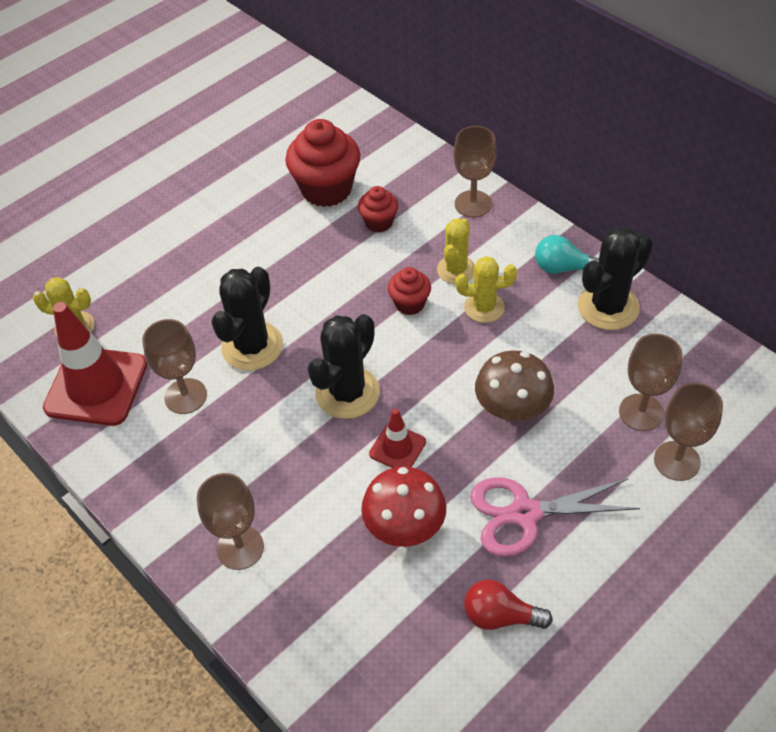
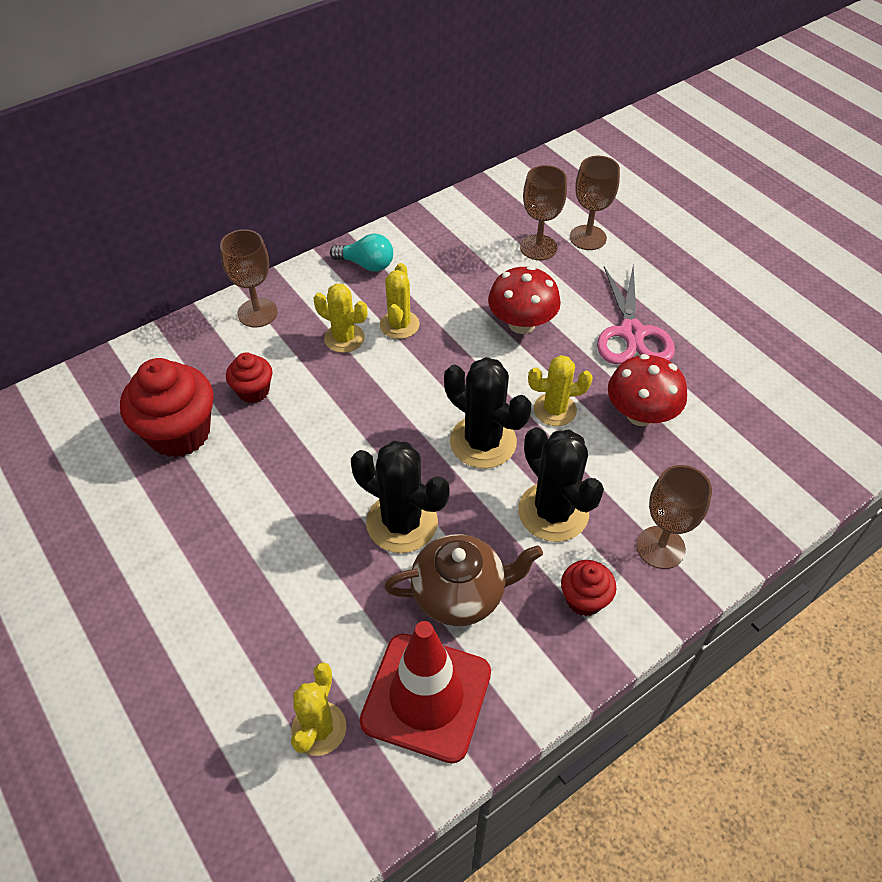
camera: 85 degrees left, 0 degrees up
(185, 396) = (460, 593): brown goblet -> brown teapot
(397, 448) = (555, 410): red traffic cone -> yellow cactus
(410, 304) = (378, 379): red cupcake -> red cupcake (584, 599)
(500, 616) = (727, 363): red light bulb -> none
(512, 408) = (521, 324): brown mushroom -> red mushroom
(563, 268) = (366, 264): turquoise light bulb -> turquoise light bulb turned 90 degrees counterclockwise
(608, 307) = (421, 245): black cactus -> black cactus (553, 512)

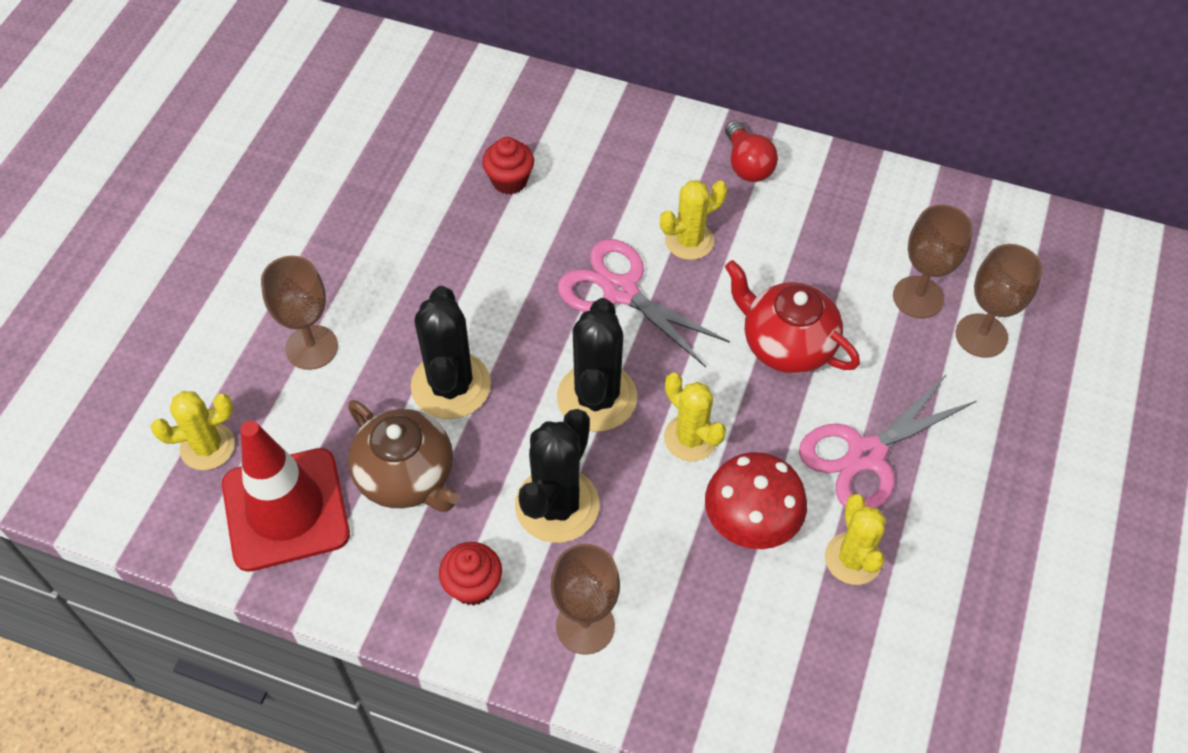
camera: 55 degrees right, 5 degrees up
(179, 433) = (421, 160): red cupcake -> none
(257, 313) = (605, 122): brown goblet -> brown goblet (311, 347)
(344, 338) = (632, 207): yellow cactus -> yellow cactus (853, 559)
(366, 264) = (747, 164): turquoise light bulb -> red light bulb
(407, 382) = (620, 291): none -> pink scissors
(521, 324) = (786, 344): red mushroom -> red teapot

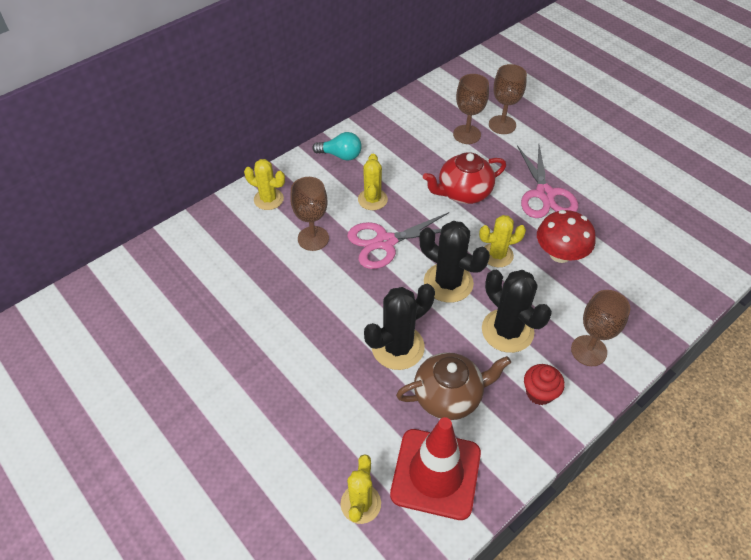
camera: 60 degrees left, 5 degrees down
(311, 347) = (321, 410): brown goblet -> brown goblet (313, 238)
(451, 385) = (398, 347): black cactus -> black cactus turned 60 degrees counterclockwise
(509, 181) = (271, 257): red cupcake -> none
(747, 164) = (341, 155): red light bulb -> turquoise light bulb
(853, 559) = (599, 226): yellow cactus -> yellow cactus (268, 199)

